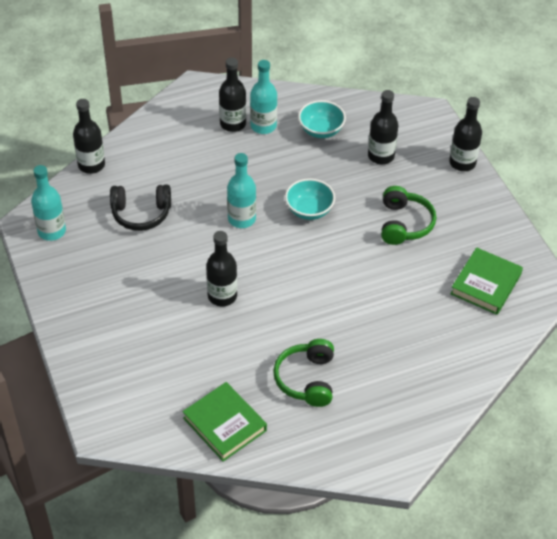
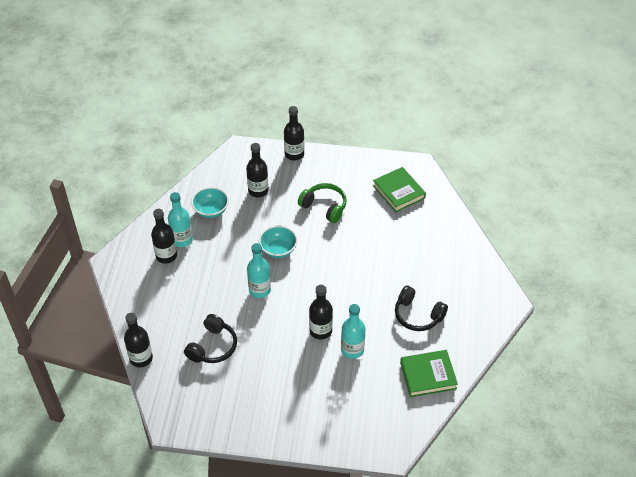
camera: 60 degrees left, 0 degrees up
(52, 231) = (190, 410): turquoise bottle -> turquoise bottle (352, 350)
(306, 379) = (417, 315): green headphones -> black headphones

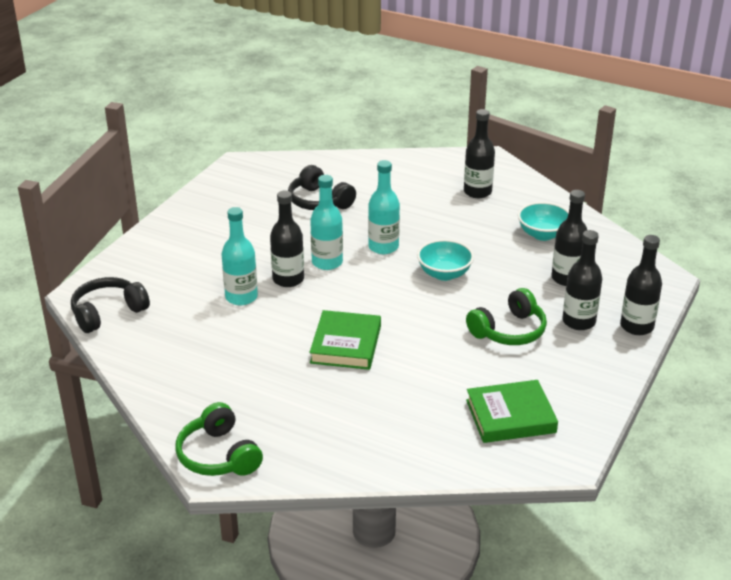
camera: 110 degrees right, 15 degrees down
(141, 358) = (335, 158): black bottle -> black bottle (578, 321)
(182, 240) = (499, 206): turquoise bottle -> turquoise bottle (327, 262)
(417, 315) = (255, 367): black headphones -> black headphones (108, 312)
(428, 375) = (155, 349): green book -> green book (346, 344)
(497, 305) = (218, 455): none -> green headphones

